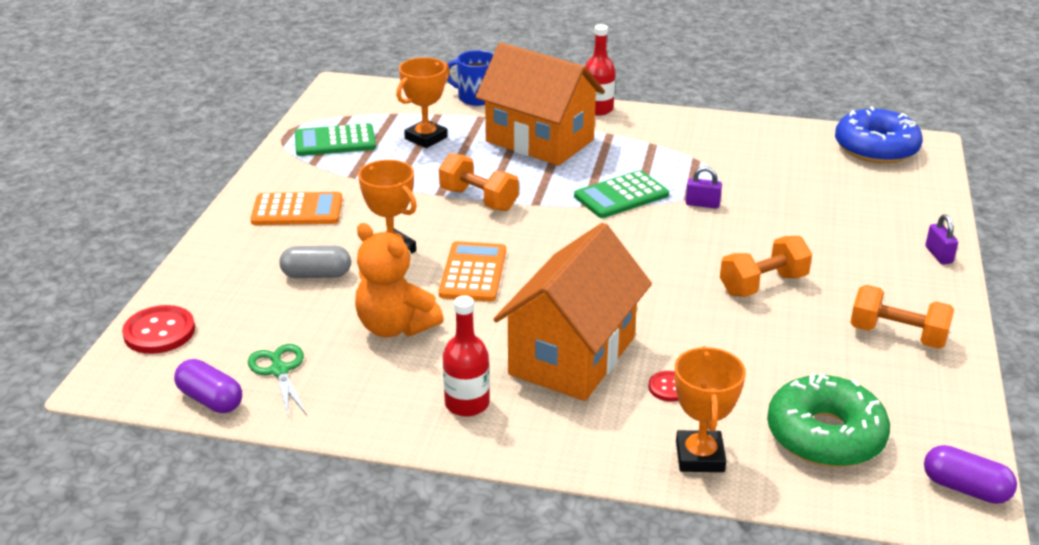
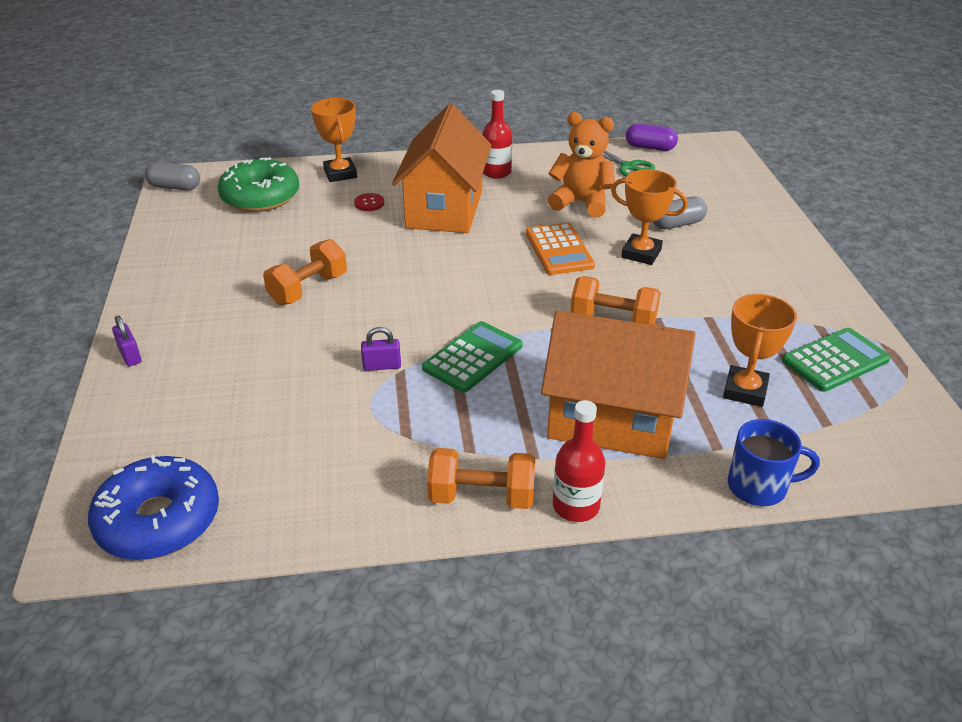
camera: 160 degrees right, 5 degrees up
(159, 332) = (731, 171): red button -> none
(297, 210) = (763, 272): orange calculator -> none
(897, 335) = (194, 269): orange dumbbell -> orange dumbbell (481, 497)
(965, 488) = (175, 187): purple capsule -> grey capsule

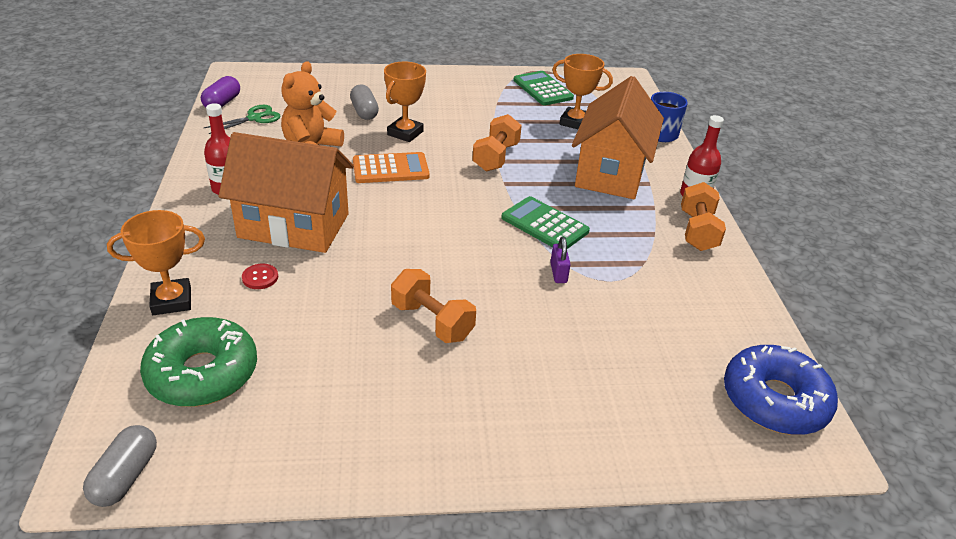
camera: 90 degrees left, 0 degrees up
(130, 355) = (550, 461): purple padlock -> none

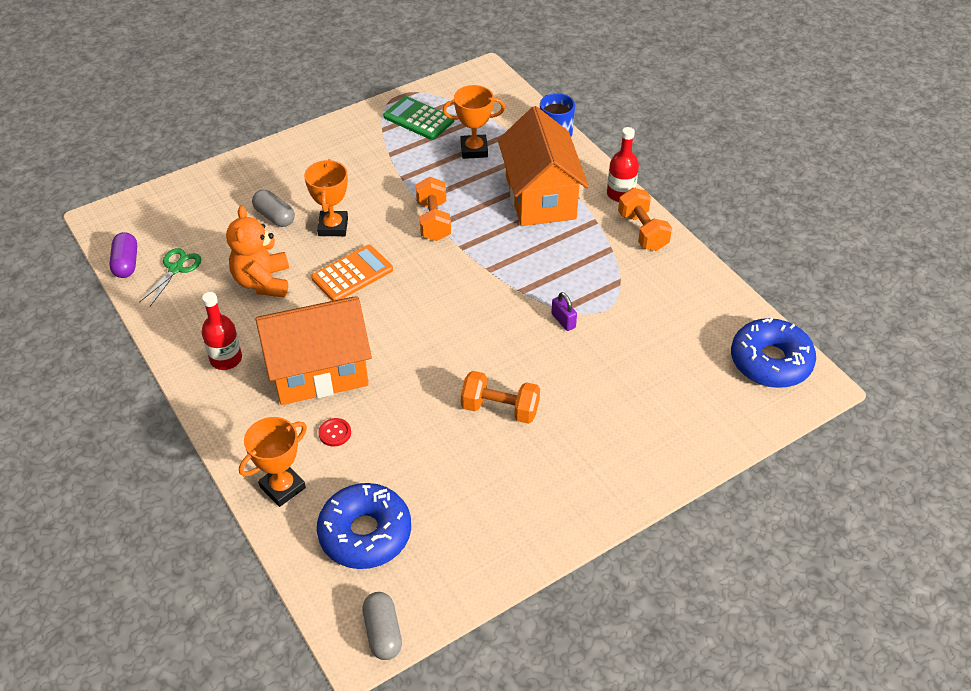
camera: 25 degrees left, 10 degrees up
(203, 373) = (365, 533): green donut -> blue donut
(544, 225) = (522, 277): green calculator -> none

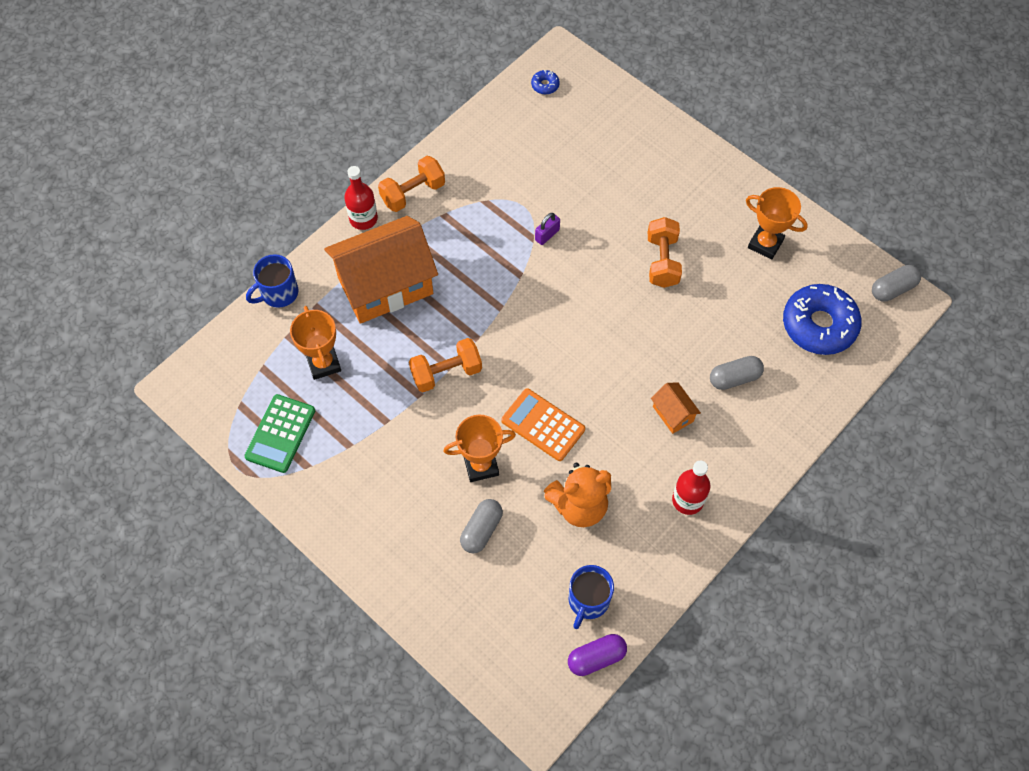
camera: 105 degrees left, 15 degrees up
(176, 269) = (588, 601): green scissors -> blue mug
(282, 487) = (803, 399): orange trophy -> orange trophy (765, 244)
(318, 371) = (673, 414): orange house -> orange house, size x0.42
(335, 433) = (734, 378): red button -> grey capsule
(770, 361) = (545, 85): blue donut -> blue donut, size x0.41

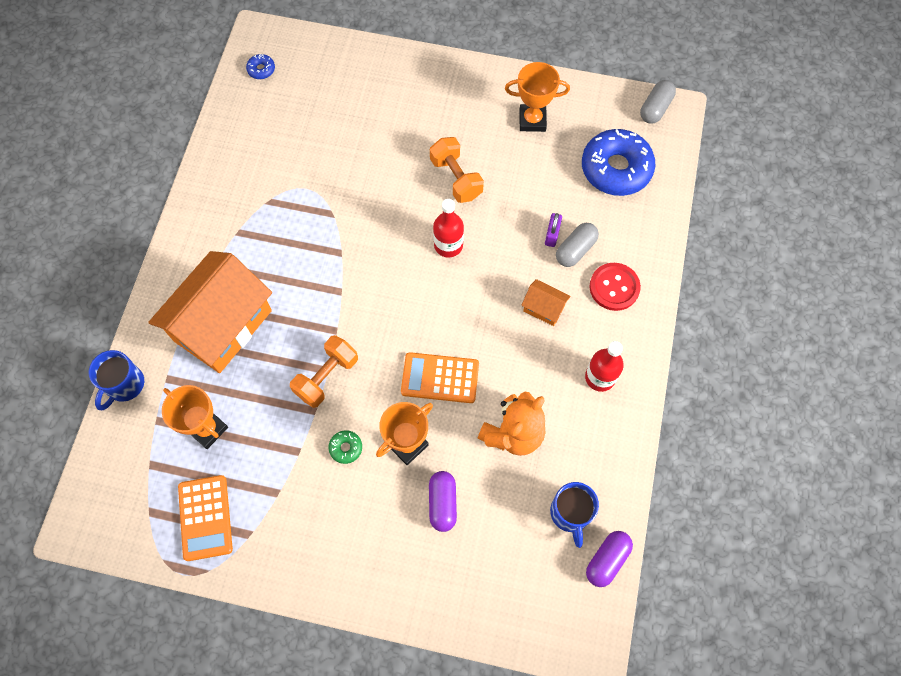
camera: 30 degrees left, 5 degrees up
(280, 434) = (205, 517): green calculator -> orange calculator
(363, 219) = (165, 273): red bottle -> red bottle (448, 245)
(413, 193) = (198, 226): orange dumbbell -> none
(427, 440) = (346, 448): none -> green donut
(481, 530) = (442, 503): grey capsule -> purple capsule
(547, 235) = (343, 204): purple padlock -> purple padlock (552, 235)
(750, 429) = (614, 287): none -> red button

